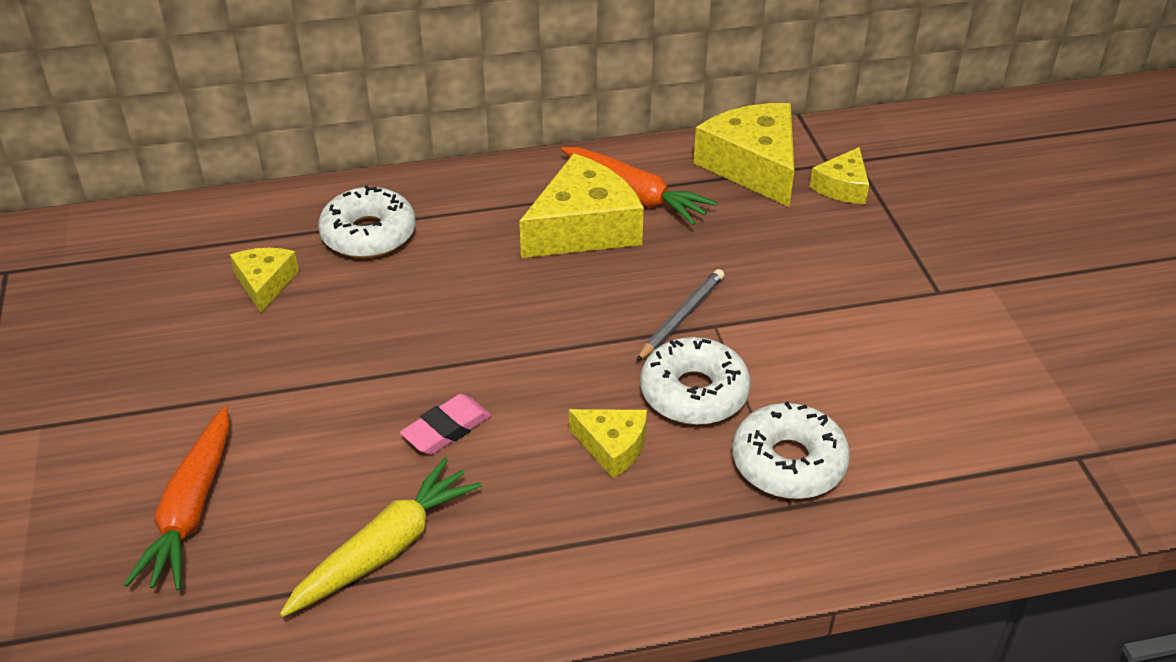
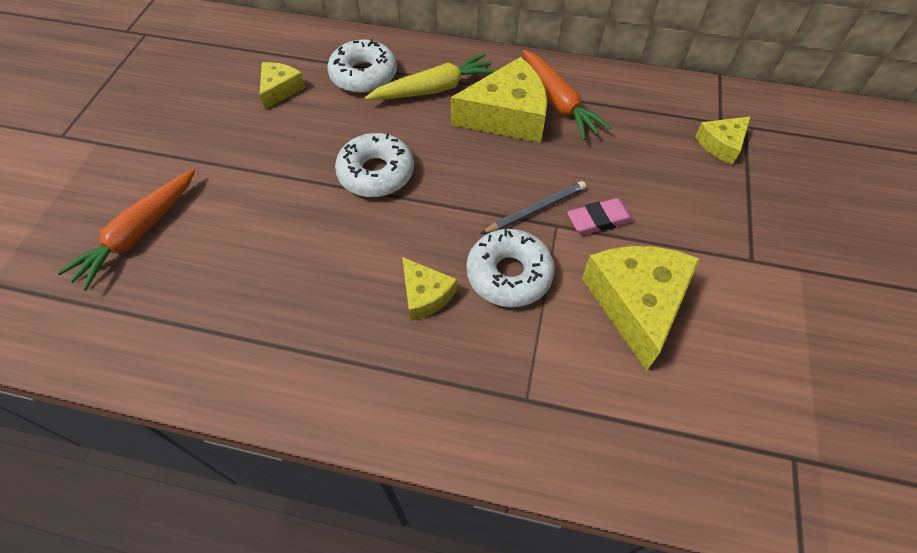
camera: 25 degrees right, 15 degrees up
(386, 548) = (231, 311): yellow carrot -> yellow carrot (434, 89)
(446, 429) = (324, 237): pink eraser -> pink eraser (599, 220)
(753, 166) = (660, 106): yellow cheese -> yellow cheese (636, 304)
(788, 462) = (546, 361): white donut -> white donut (376, 173)

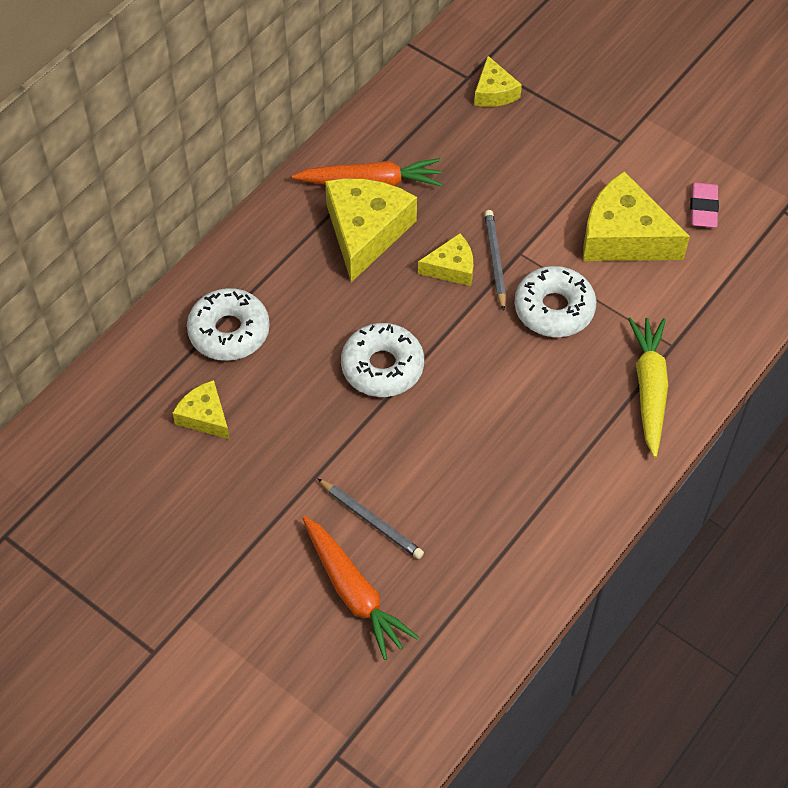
camera: 65 degrees left, 0 degrees up
(215, 220) = (371, 520): none -> grey pencil
(425, 295) = (545, 377): yellow cheese -> yellow cheese (451, 268)
(434, 89) = (290, 276): yellow carrot -> yellow carrot (649, 388)
(599, 220) = (530, 220): pink eraser -> pink eraser (703, 208)

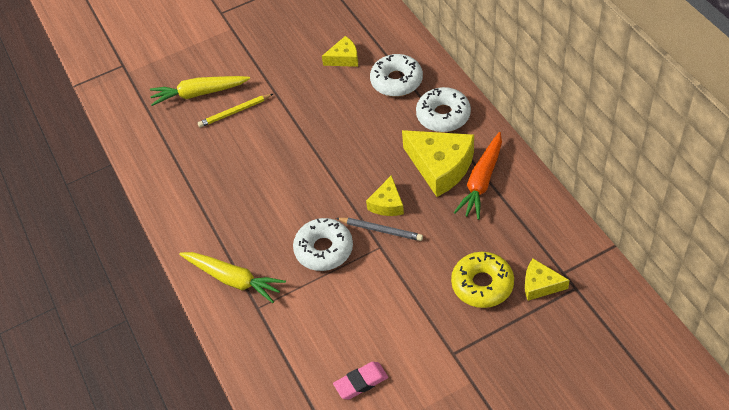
camera: 120 degrees right, 5 degrees down
(354, 593) = (199, 94): orange carrot -> yellow carrot
(371, 520) = (234, 112): grey pencil -> yellow pencil
(382, 367) = (331, 145): white donut -> white donut (443, 115)
(521, 141) = (482, 284): none -> yellow donut
(624, 236) = (362, 317): yellow cheese -> none
(703, 208) = (361, 382): pink eraser -> pink eraser turned 60 degrees counterclockwise

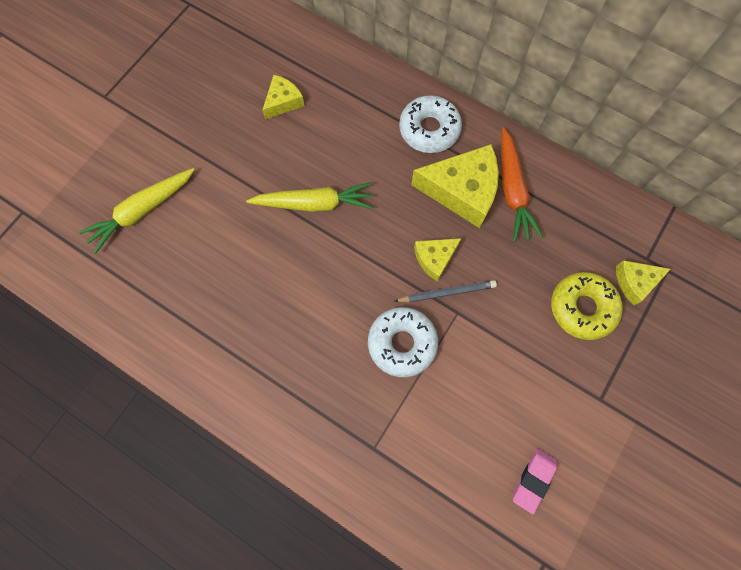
camera: 35 degrees left, 20 degrees up
(233, 279) = (327, 427): yellow carrot -> yellow carrot (315, 203)
(234, 112) = (199, 218): yellow pencil -> none
(387, 204) = (434, 258): yellow cheese -> yellow cheese turned 75 degrees clockwise
(396, 81) = (356, 108): white donut -> none

